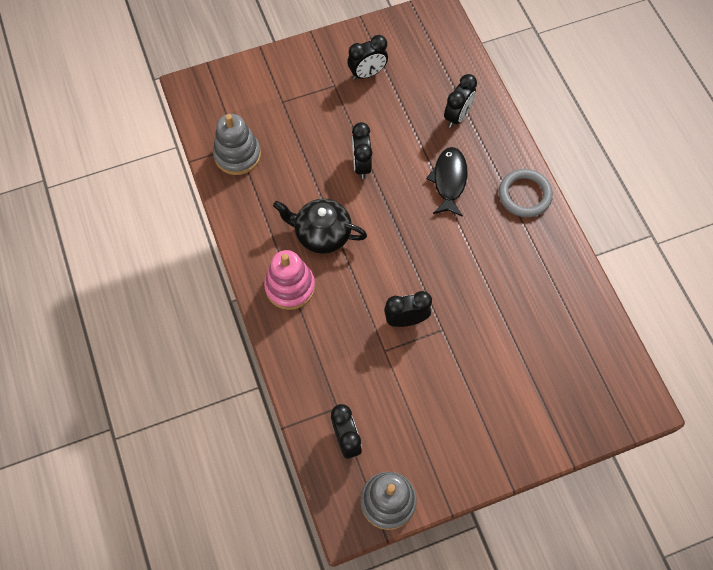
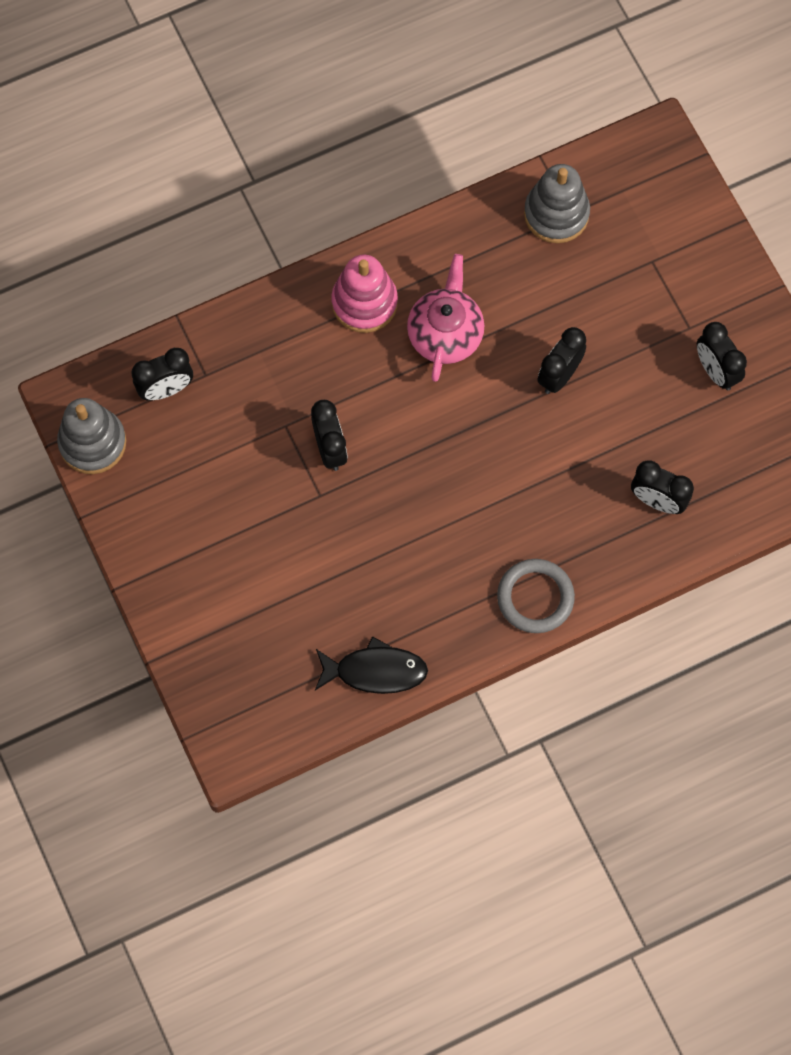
camera: 85 degrees right, 5 degrees up
(322, 234) = (445, 334): black teapot -> pink teapot
(361, 165) = (559, 375): black clock -> black clock turned 45 degrees counterclockwise
(449, 180) = (547, 494): black fish -> black fish (375, 671)

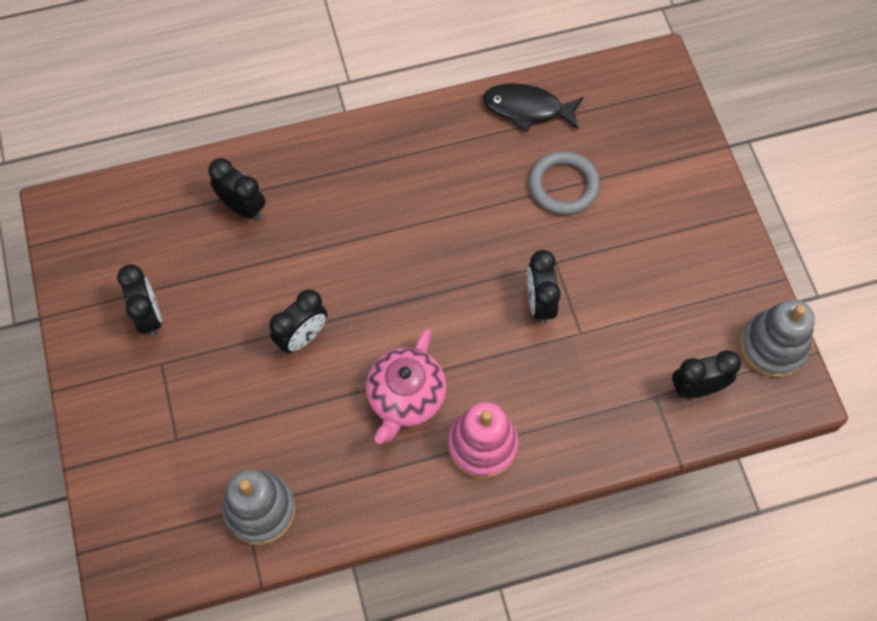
camera: 170 degrees left, 5 degrees down
(535, 597) = (375, 144): grey ring -> grey ring (563, 185)

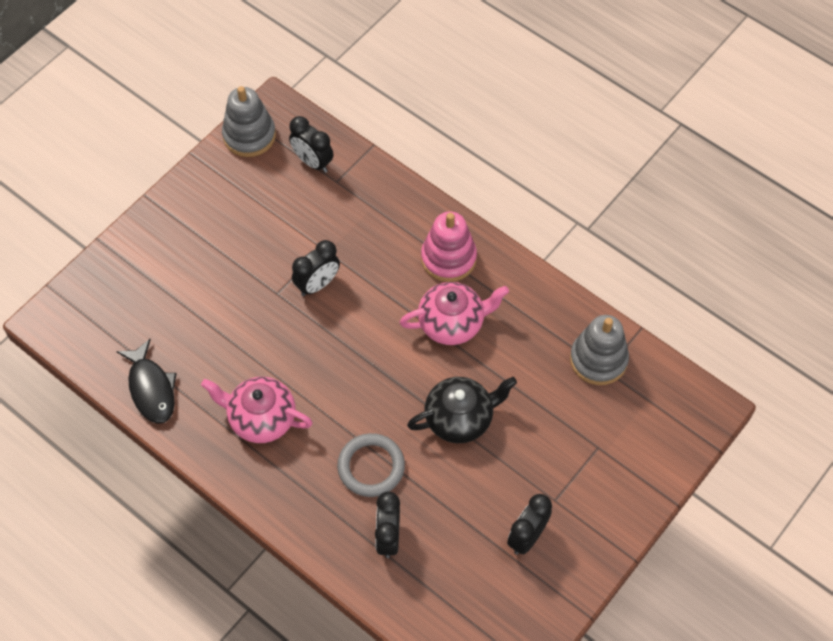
camera: 125 degrees left, 5 degrees down
(302, 337) = (460, 418): black clock -> black teapot
(432, 175) = (261, 418): none -> pink teapot
(563, 185) = (207, 324): grey ring -> grey ring (371, 467)

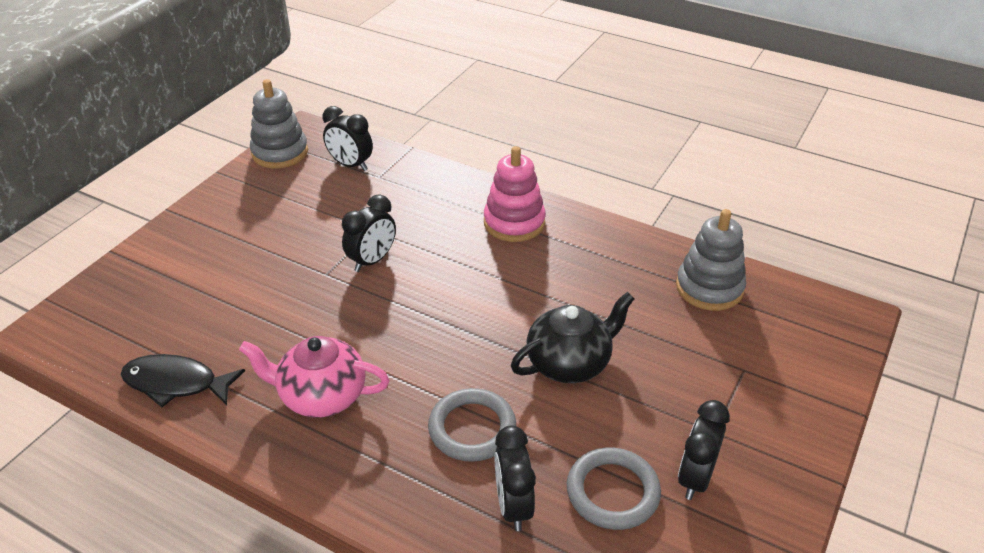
camera: 10 degrees left, 20 degrees down
(151, 388) = (176, 383): black fish -> black fish turned 135 degrees clockwise
(452, 323) = (534, 276): pink teapot -> none
(463, 538) = (612, 492): none -> grey ring

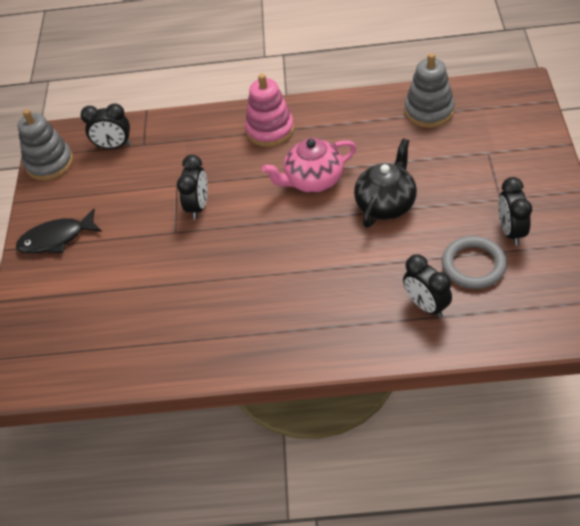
camera: 25 degrees left, 10 degrees up
(176, 383) = (146, 358): black fish -> black fish (56, 239)
(321, 396) = (251, 310): pink teapot -> pink teapot (313, 180)
(472, 428) = (363, 276): grey ring -> none

